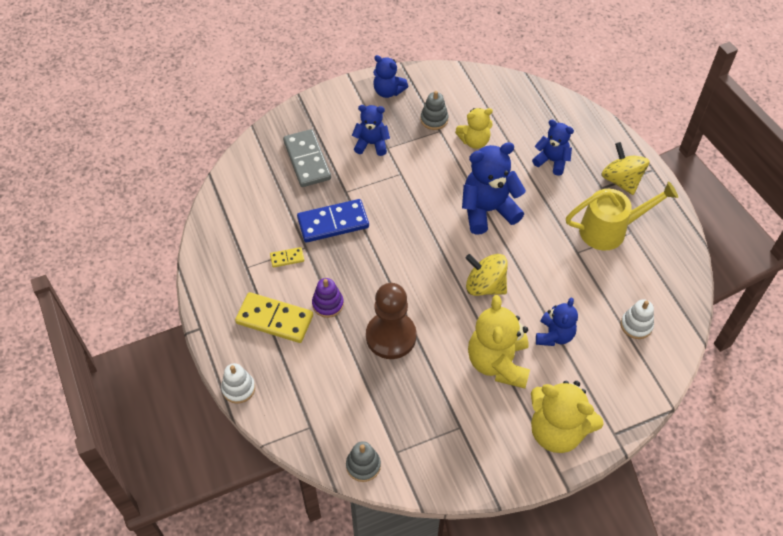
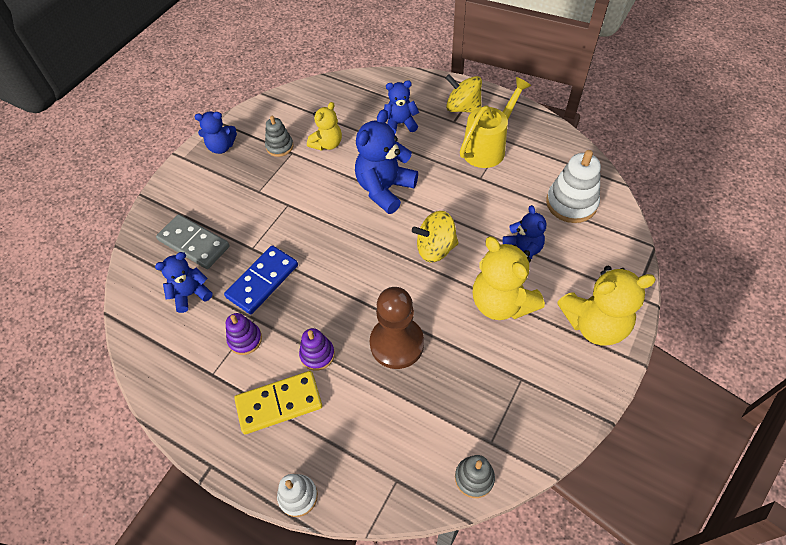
camera: 35 degrees left, 0 degrees up
(287, 258) = (245, 339): yellow domino -> purple stacking toy
(371, 144) = (242, 196): blue teddy bear -> blue teddy bear (191, 294)
(636, 325) = (571, 203): white stacking toy -> white stacking toy, size x1.67

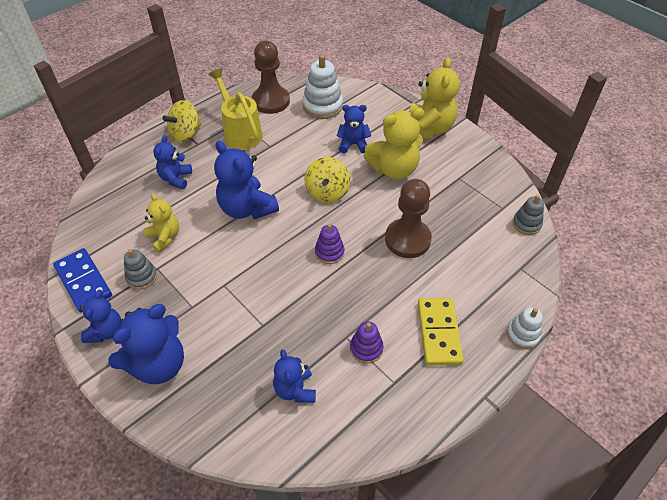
camera: 75 degrees left, 5 degrees down
(194, 243) = (230, 378): grey domino -> none
(198, 191) = (158, 364): none -> blue teddy bear
(262, 281) = (306, 323): blue domino -> blue domino (84, 281)
(317, 354) = (400, 295): purple stacking toy -> purple stacking toy (329, 252)
(551, 155) = (271, 101): none -> brown pawn

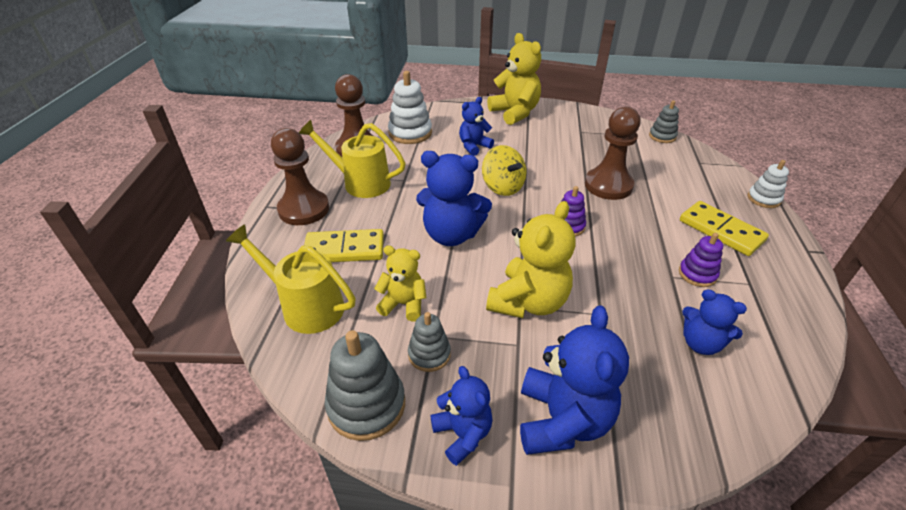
camera: 40 degrees left, 10 degrees down
(84, 281) = (366, 405): blue domino -> grey stacking toy
(118, 203) = (305, 306): none -> yellow watering can
(176, 178) = (344, 249): blue teddy bear -> yellow domino
(186, 134) = (304, 209): yellow spinning top -> brown pawn
(394, 169) = (529, 147): yellow teddy bear -> yellow teddy bear (528, 302)

